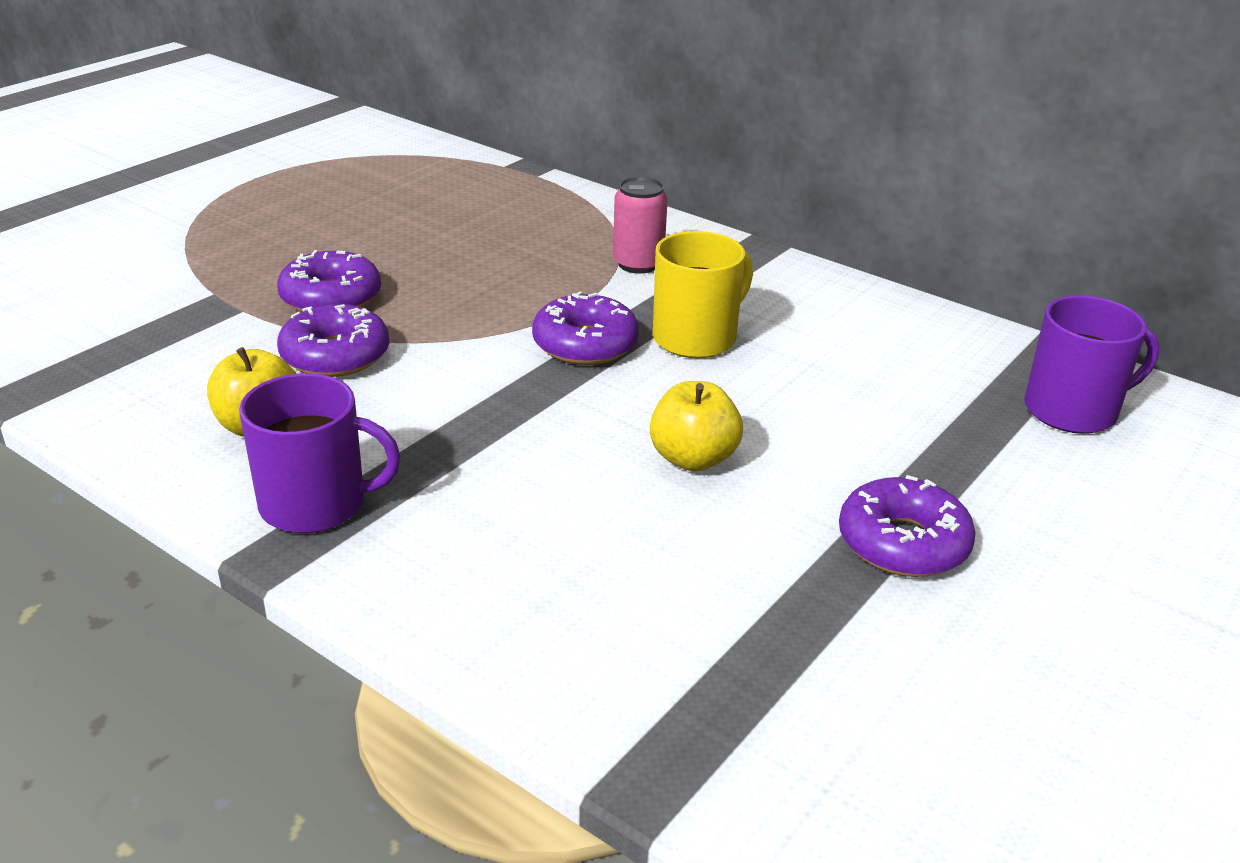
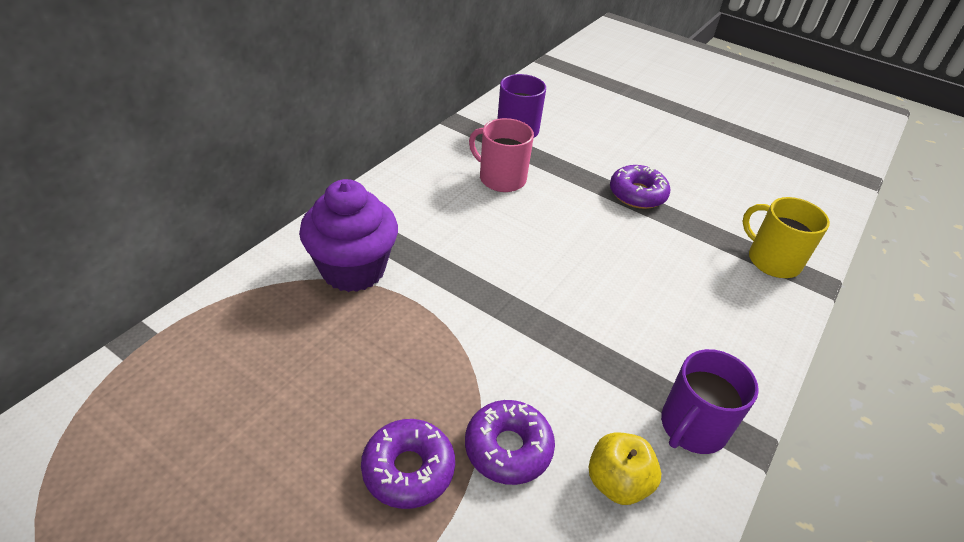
camera: 95 degrees left, 10 degrees up
(316, 504) = (692, 427): purple mug -> purple mug turned 135 degrees counterclockwise
(585, 344) = (474, 298): purple donut -> none
(638, 264) = (353, 269): pink can -> purple cupcake
(693, 459) = (592, 255): yellow apple -> none
(696, 338) = (460, 246): yellow mug -> yellow mug (772, 260)
(890, 382) = (501, 178): none -> pink mug

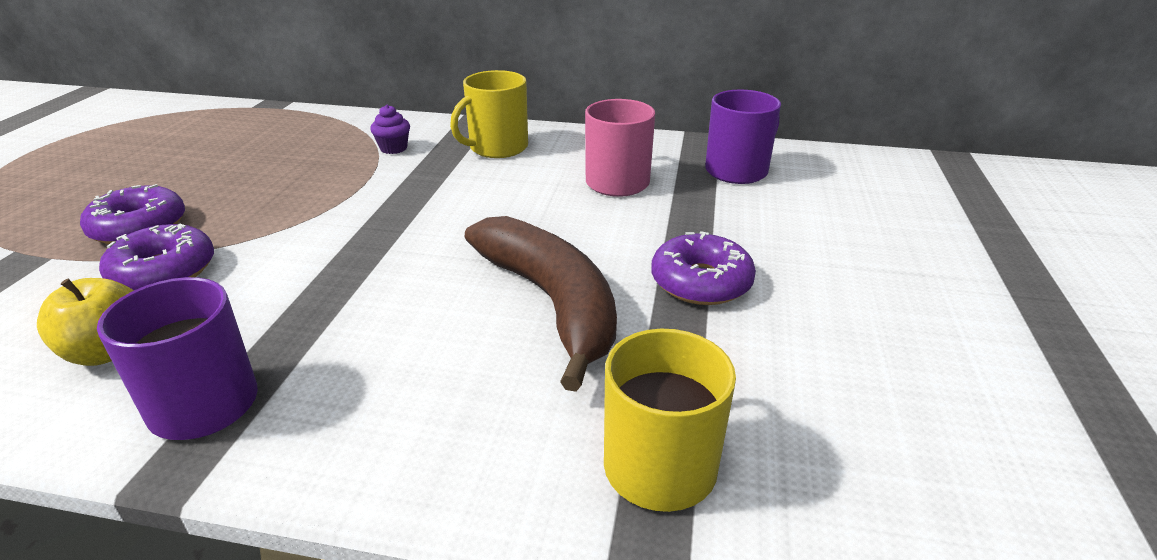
camera: 70 degrees right, 10 degrees down
(353, 269) = (393, 148): purple cupcake -> purple cupcake, size x0.41
(401, 213) = (497, 148): none -> yellow mug
(637, 253) = (551, 303): none -> brown banana

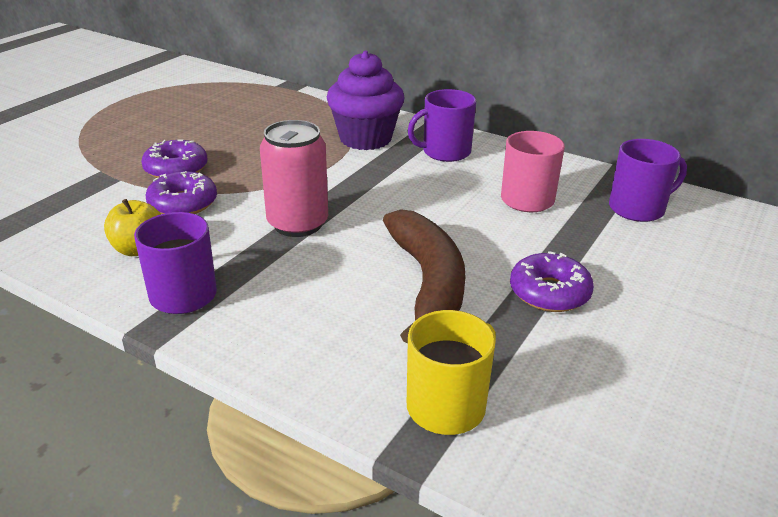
camera: 20 degrees right, 0 degrees up
(346, 265) = (298, 224): none -> pink can
(393, 148) = (365, 139): purple cupcake -> purple cupcake, size x2.47
(497, 148) = (445, 152): yellow mug -> purple mug

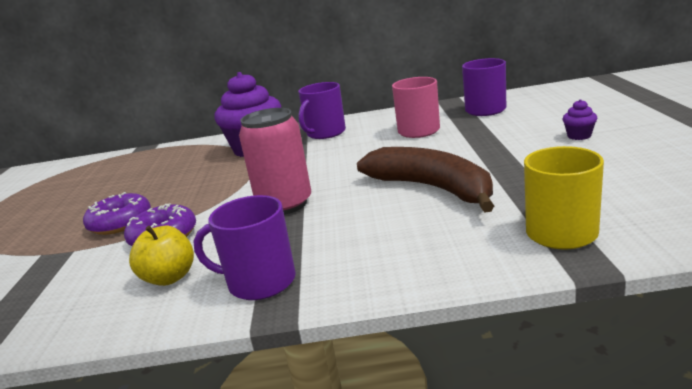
camera: 30 degrees left, 10 degrees down
(549, 292) = (511, 159): purple donut -> none
(666, 305) = (579, 136): none -> purple cupcake

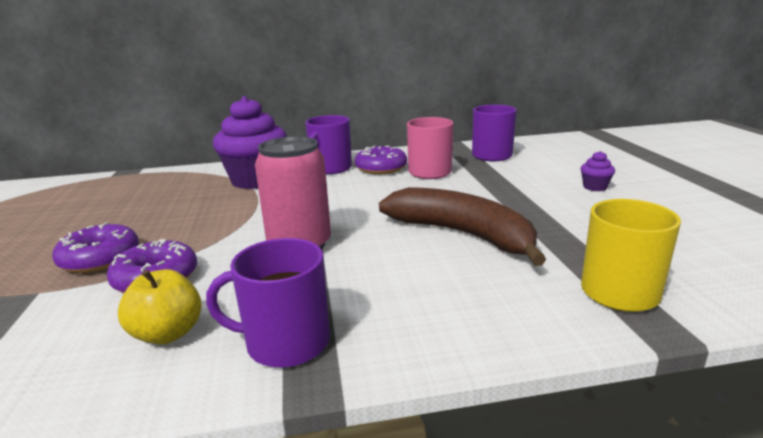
camera: 10 degrees left, 0 degrees up
(373, 130) = (381, 168): none -> purple donut

